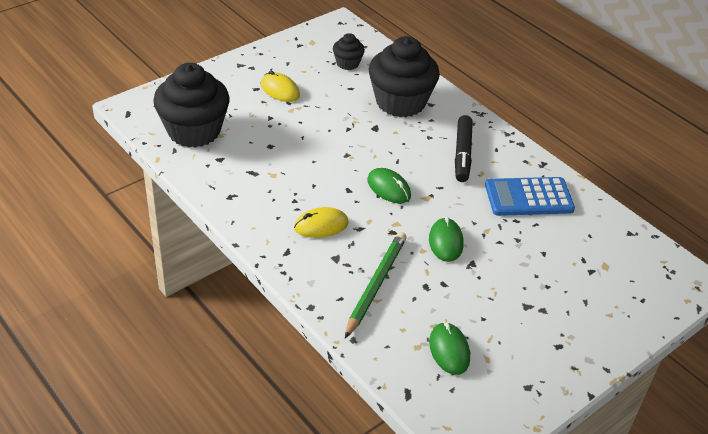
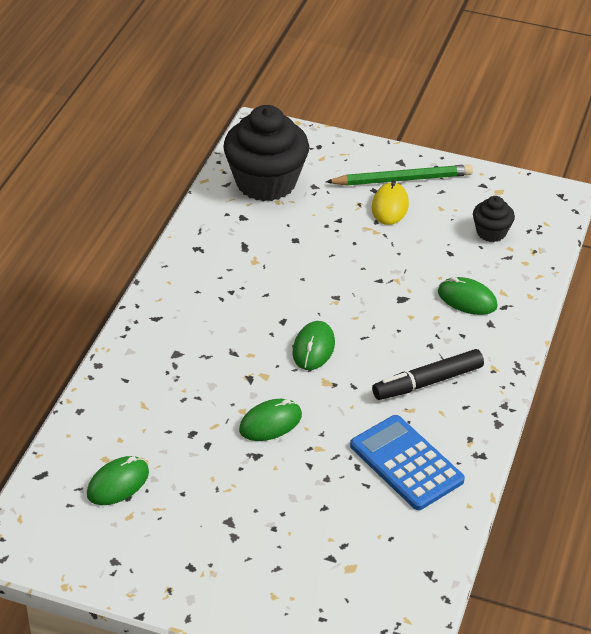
camera: 60 degrees right, 0 degrees up
(321, 225) = (212, 324): yellow mouse -> none
(376, 285) = (163, 396): green pencil -> green pencil (402, 179)
(400, 102) = (467, 299): black cupcake -> green mouse

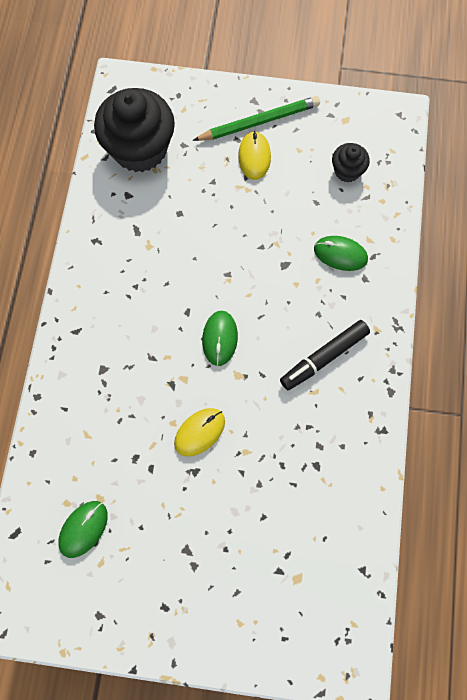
camera: 10 degrees left, 30 degrees up
(270, 423) = (199, 432): green mouse -> yellow mouse
(406, 463) = (322, 453): blue calculator -> none

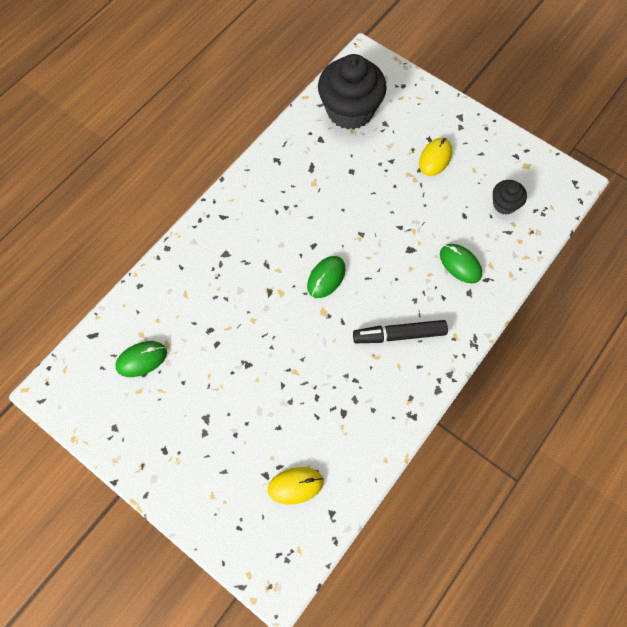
camera: 30 degrees right, 5 degrees down
(199, 432) = (269, 338): yellow mouse -> yellow mouse (295, 485)
(259, 122) = (455, 134): green pencil -> none

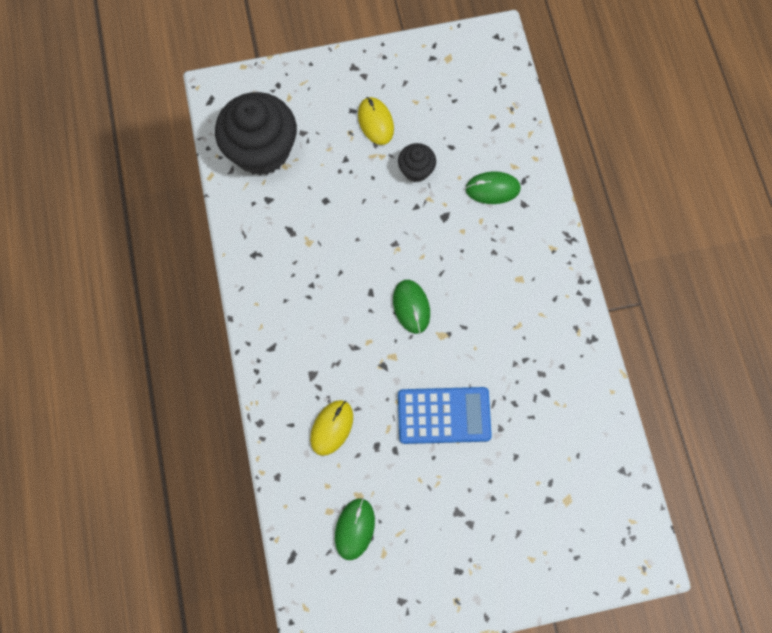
camera: 50 degrees left, 5 degrees up
(267, 356) = (444, 415): none -> blue calculator
(295, 485) = (577, 482): yellow mouse -> yellow mouse (332, 427)
(399, 335) = (514, 291): black marker -> none
(504, 204) = (468, 107): black cupcake -> black cupcake (416, 170)

